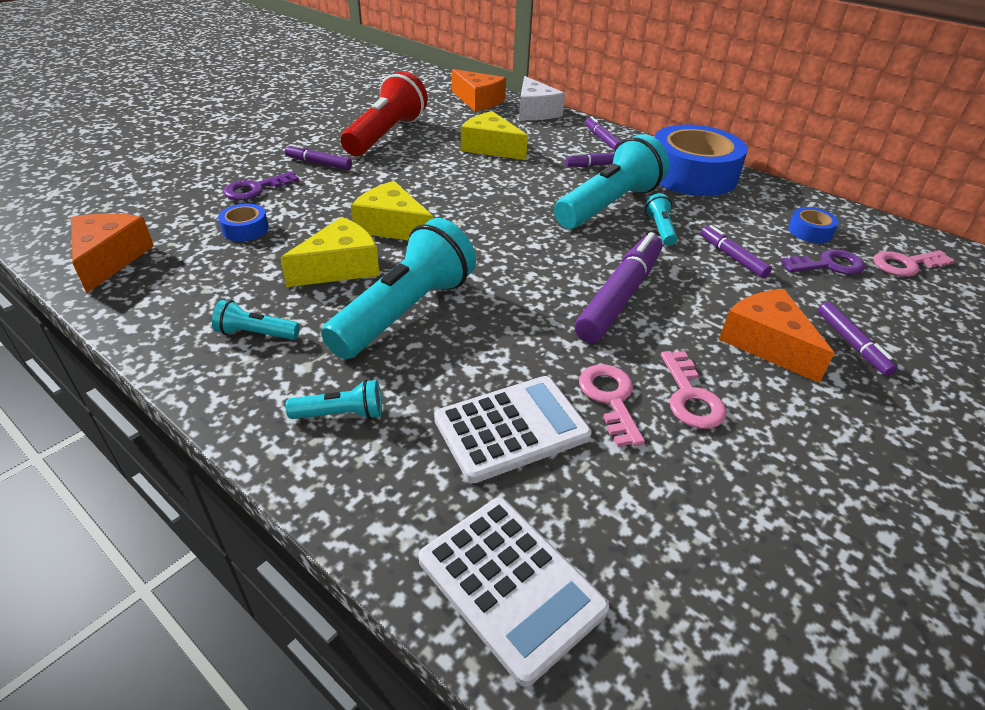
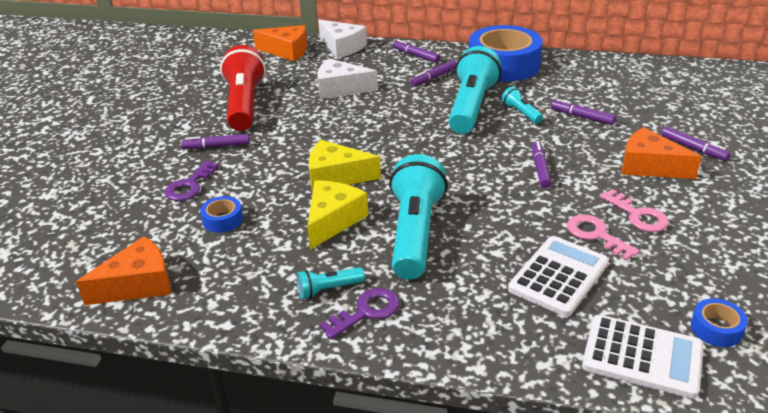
camera: 25 degrees left, 5 degrees down
(110, 259) = (138, 284): orange cheese -> orange cheese turned 90 degrees clockwise
(341, 414) = (448, 313): turquoise flashlight -> none
(490, 147) = (340, 88): yellow cheese -> white cheese
(620, 296) = (540, 169): purple marker -> purple marker, size x0.53
(810, 231) = (611, 82): blue tape -> blue tape (716, 328)
(828, 265) = (640, 102): purple key -> purple key (366, 312)
(906, 264) = (681, 86): pink key -> none

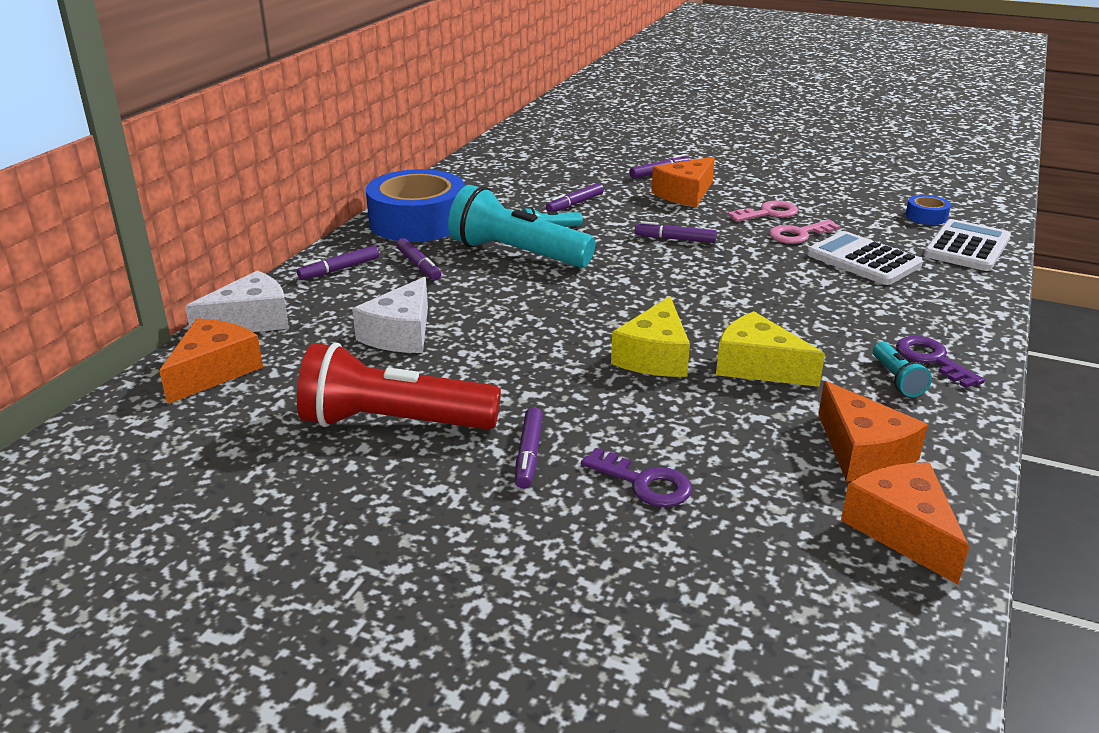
camera: 80 degrees left, 5 degrees down
(223, 220) = (746, 452): blue tape -> none
(224, 269) = (862, 452): none -> orange cheese
(414, 233) = (789, 319): turquoise flashlight -> none

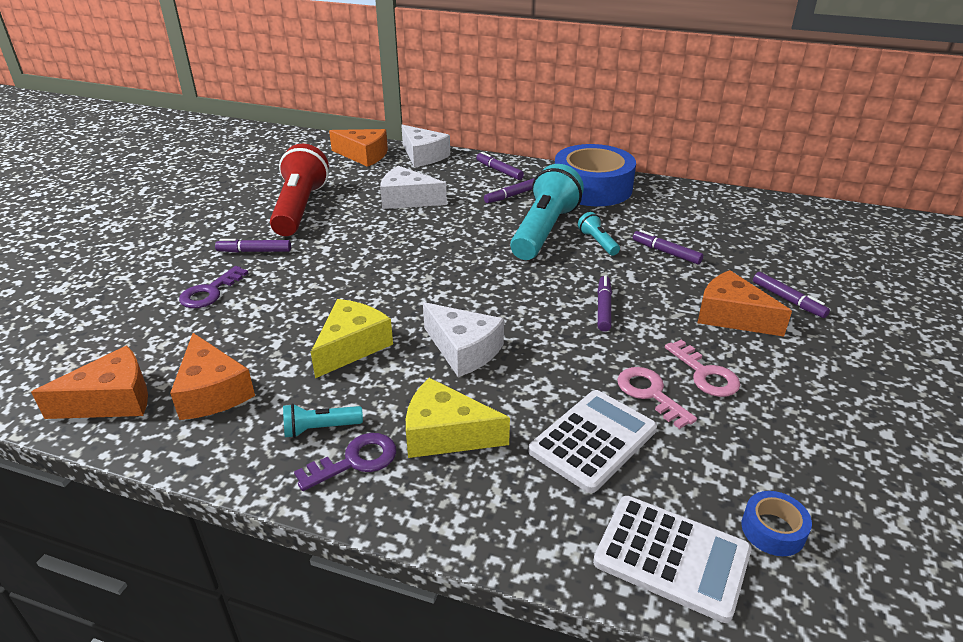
camera: 85 degrees right, 5 degrees up
(654, 356) = (371, 296): yellow cheese -> yellow cheese (445, 434)
(753, 306) = (463, 350): none -> white cheese
(862, 452) = (212, 392): orange cheese -> orange cheese turned 90 degrees counterclockwise

